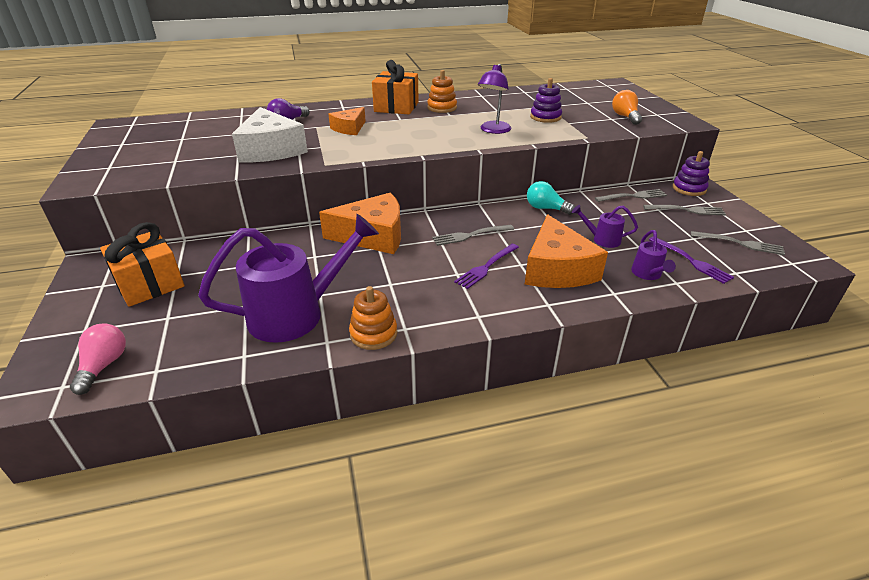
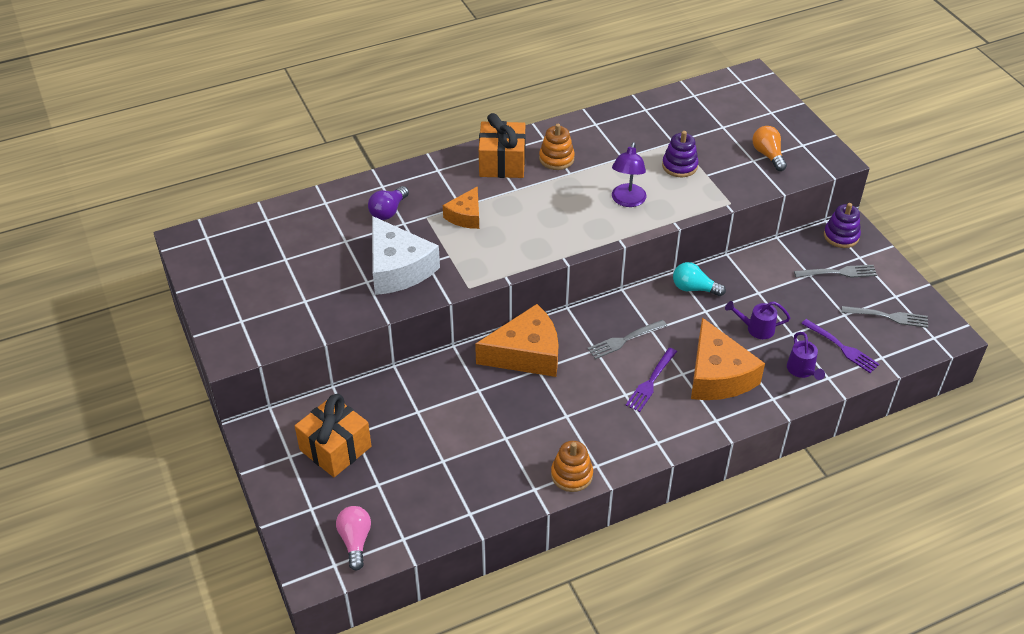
camera: 10 degrees left, 10 degrees up
(297, 314) = (494, 463): purple watering can -> none
(632, 196) = (782, 257): grey fork -> none

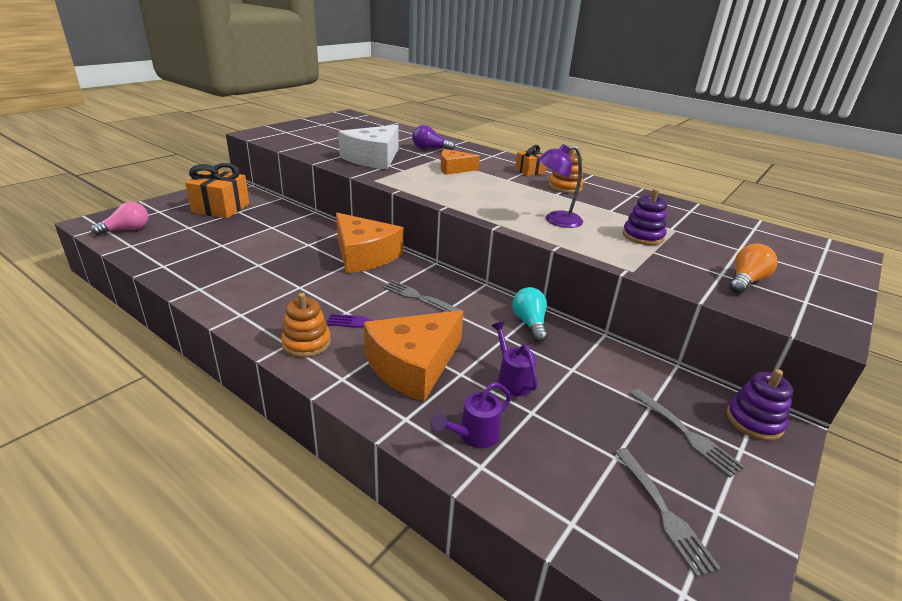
camera: 60 degrees right, 15 degrees down
(502, 163) = (530, 171): orange gift -> orange gift, size x0.56
(571, 475) = (222, 303): orange stacking toy -> orange stacking toy (306, 343)
(841, 347) = (550, 467): purple fork -> none

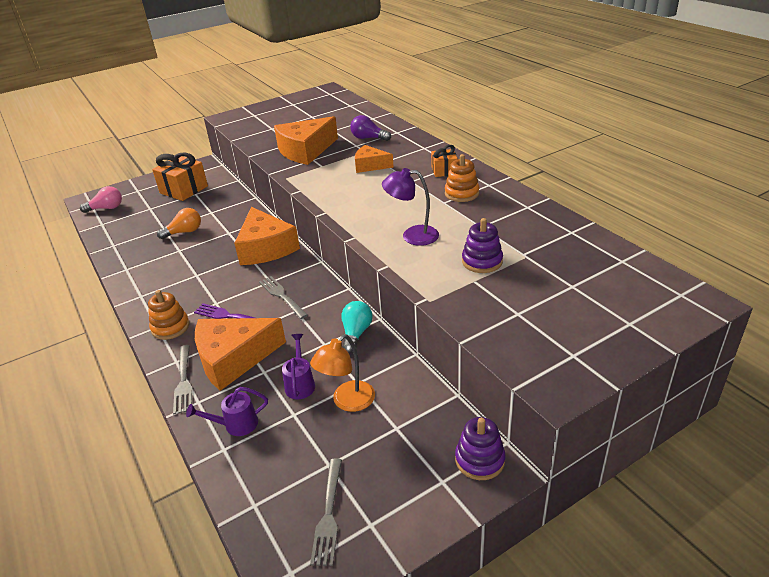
camera: 25 degrees right, 5 degrees up
(373, 158) = (306, 151): white cheese -> orange cheese
(578, 389) = (347, 402): none -> orange lamp
(685, 433) = (405, 457): grey fork -> grey fork (183, 381)
(746, 281) = (534, 325): orange light bulb -> orange light bulb (184, 232)

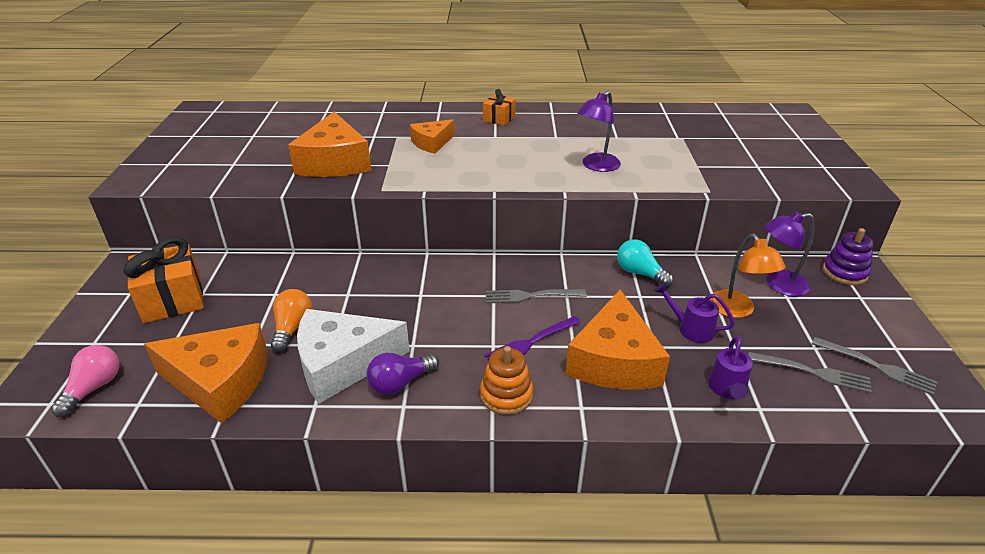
camera: 60 degrees left, 0 degrees up
(164, 261) = (343, 364): none -> white cheese
(183, 381) = (624, 410): grey fork -> grey fork (812, 372)
(266, 248) = (421, 278): orange cheese -> orange cheese (220, 382)
(368, 138) = (369, 126): purple light bulb -> purple light bulb (400, 383)
(412, 417) = (778, 285): none -> purple lamp
(461, 193) = (551, 126): orange stacking toy -> none
(482, 261) = (672, 154): purple stacking toy -> none

